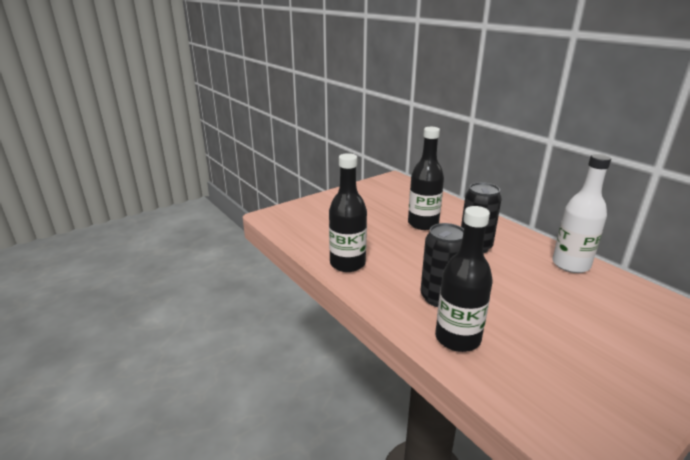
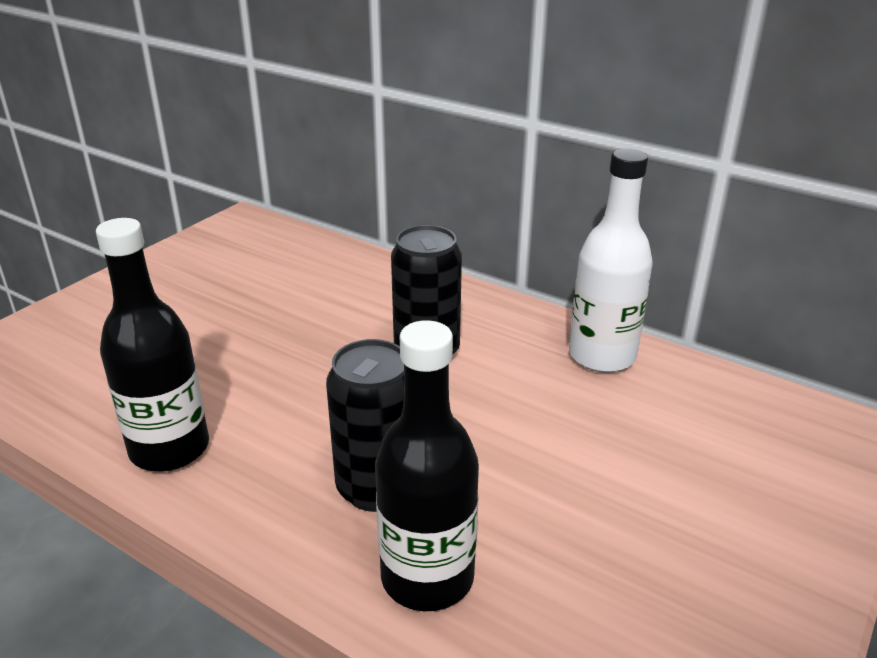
camera: 20 degrees left, 5 degrees up
(423, 224) = (317, 318): black bottle -> none

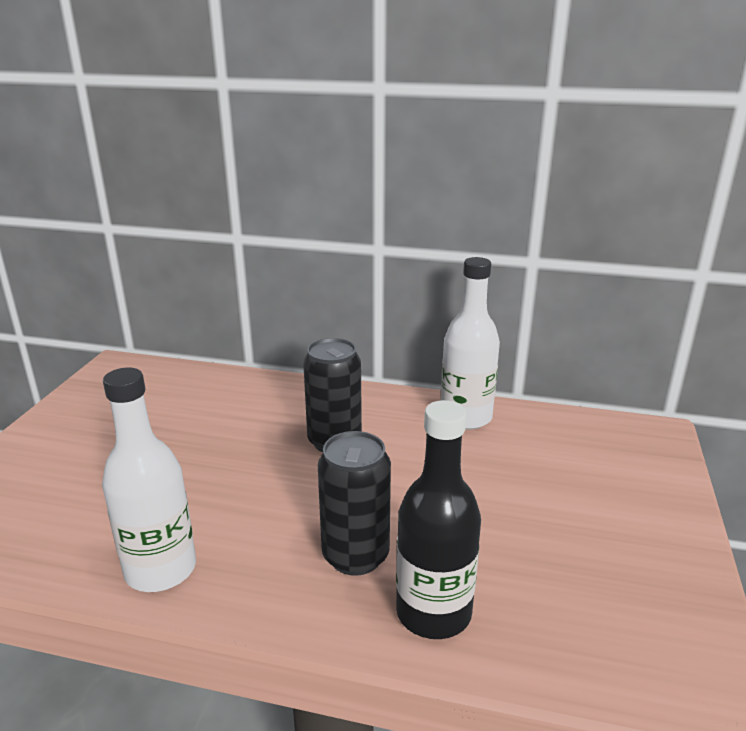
camera: 20 degrees left, 5 degrees down
(170, 449) = (160, 569): black bottle -> white bottle

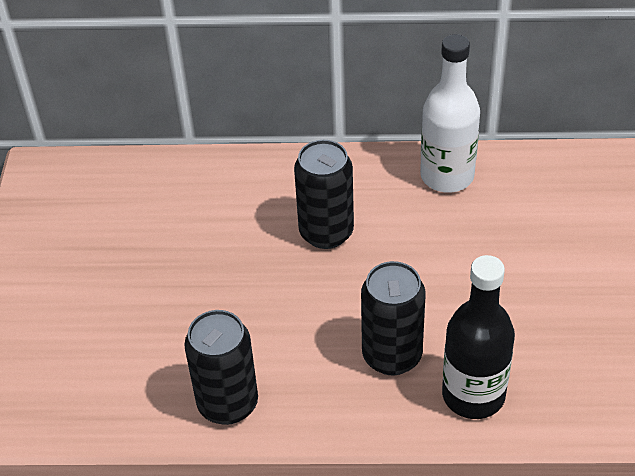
camera: 10 degrees left, 20 degrees up
(160, 569) = (228, 404): white bottle -> black can

